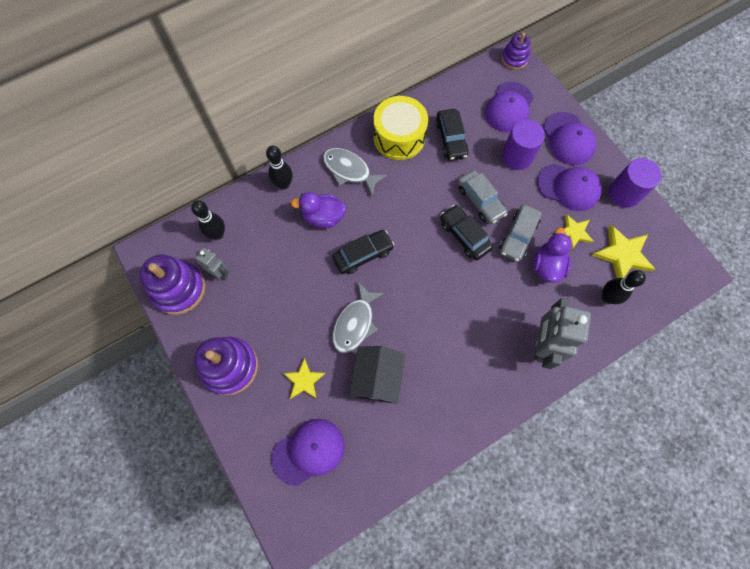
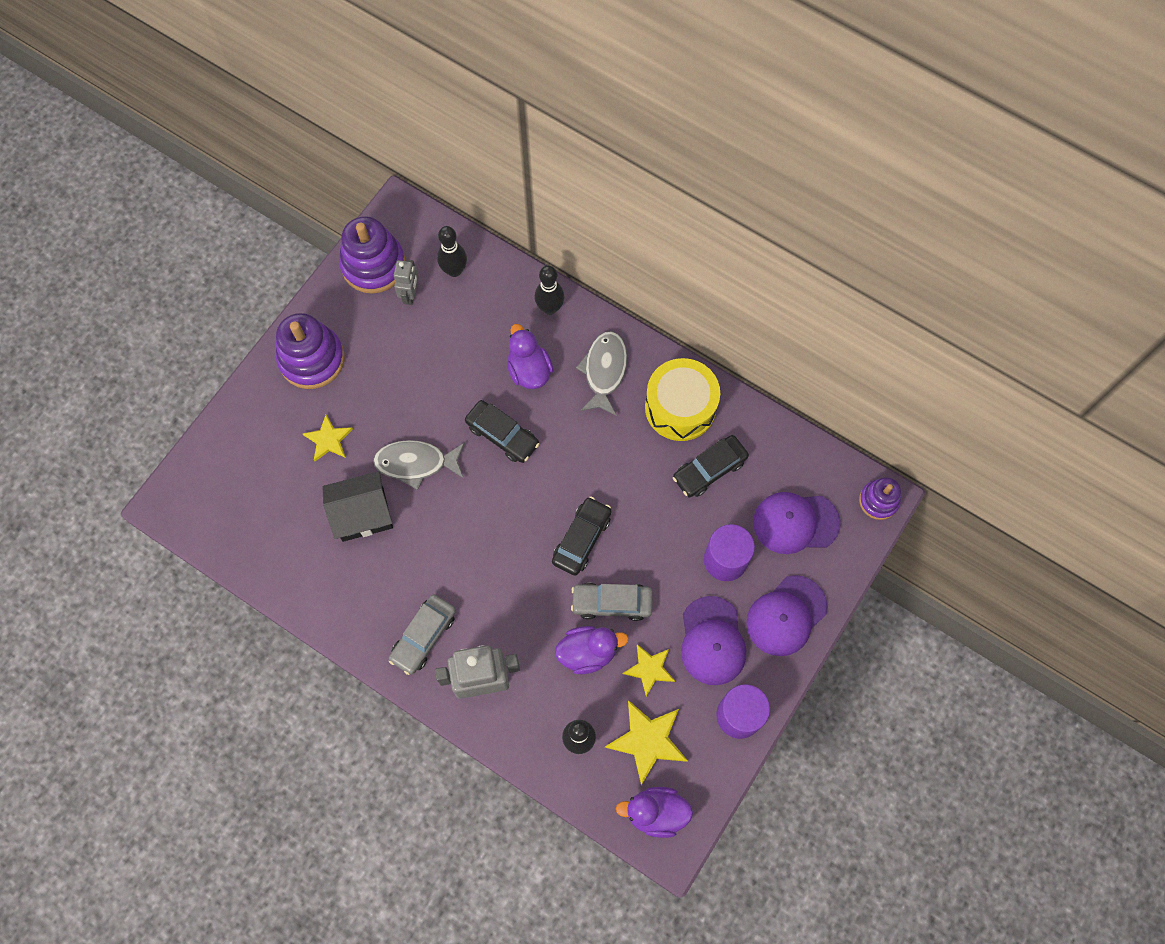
camera: 65 degrees right, 0 degrees up
(309, 451) = (256, 479): purple cap -> none
(480, 201) = (638, 539): grey car -> grey car (423, 636)
(673, 270) = (655, 813): none -> purple duck

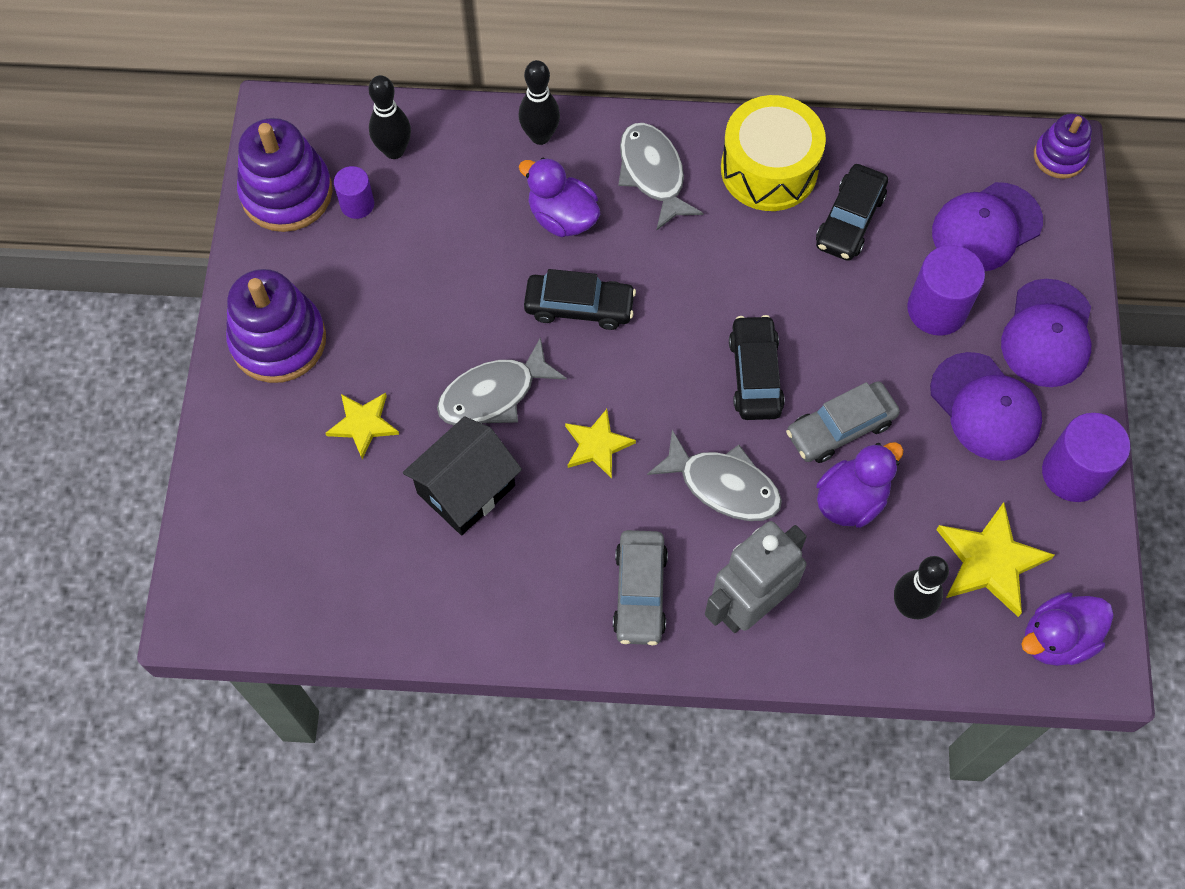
camera: 30 degrees left, 5 degrees down
(410, 295) = (357, 204): grey robot -> purple cylinder
(516, 598) = (723, 485): none -> grey fish
(649, 669) = (936, 478): yellow star -> yellow star (597, 445)

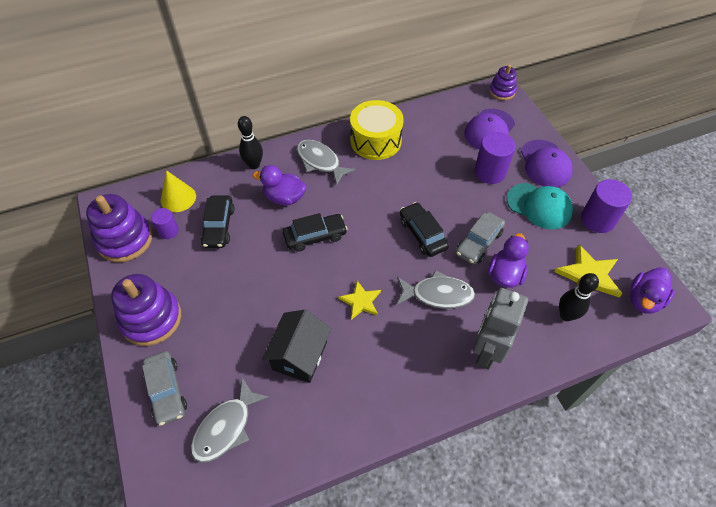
camera: 25 degrees left, 10 degrees down
(363, 424) = (222, 345): yellow star -> none
(394, 150) = (178, 198): black bowling pin -> yellow cone
(493, 394) = (290, 298): grey fish -> grey fish (226, 427)
(640, 592) = (426, 370): grey car -> grey car (166, 391)
(849, 220) = (426, 149): black car -> black car (219, 226)
(985, 407) = (539, 206): purple cap -> turquoise cap

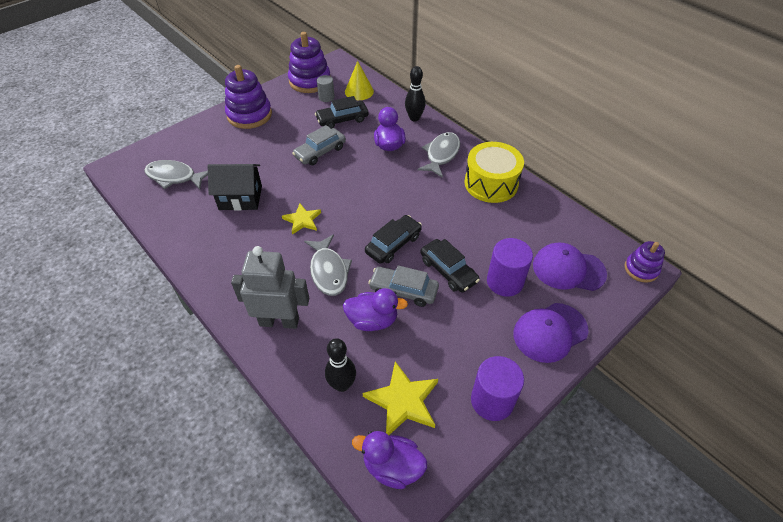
camera: 70 degrees right, 5 degrees down
(166, 391) = (196, 140): grey car -> grey car (320, 152)
(168, 231) = (326, 97): purple cylinder -> grey cylinder
(315, 236) = (357, 174): black car -> black car (448, 271)
(539, 206) = (481, 336): turquoise cap -> none

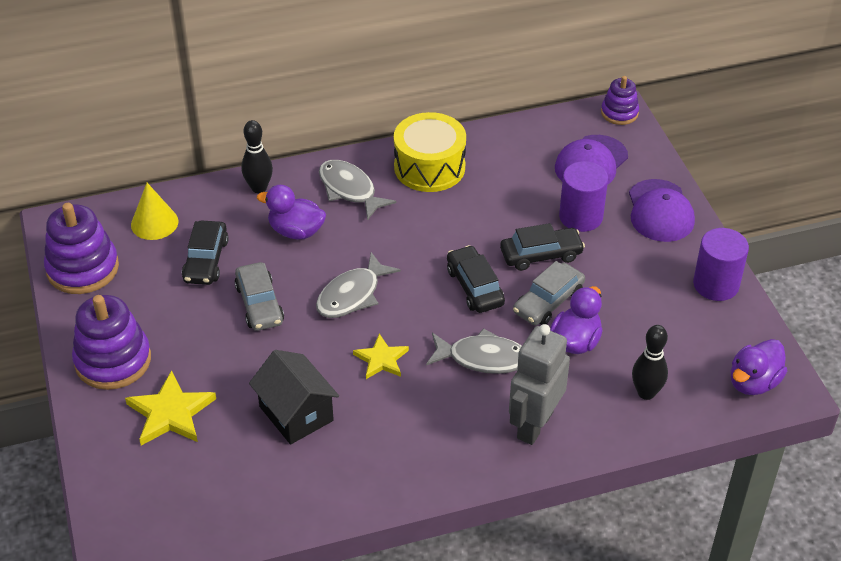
camera: 65 degrees left, 5 degrees down
(174, 177) = (198, 482): grey fish -> grey fish (352, 295)
(240, 198) = (296, 413): black house -> black house turned 60 degrees counterclockwise
(326, 97) = (140, 262): grey cylinder -> none
(403, 401) = (687, 350): yellow star -> yellow star (171, 413)

